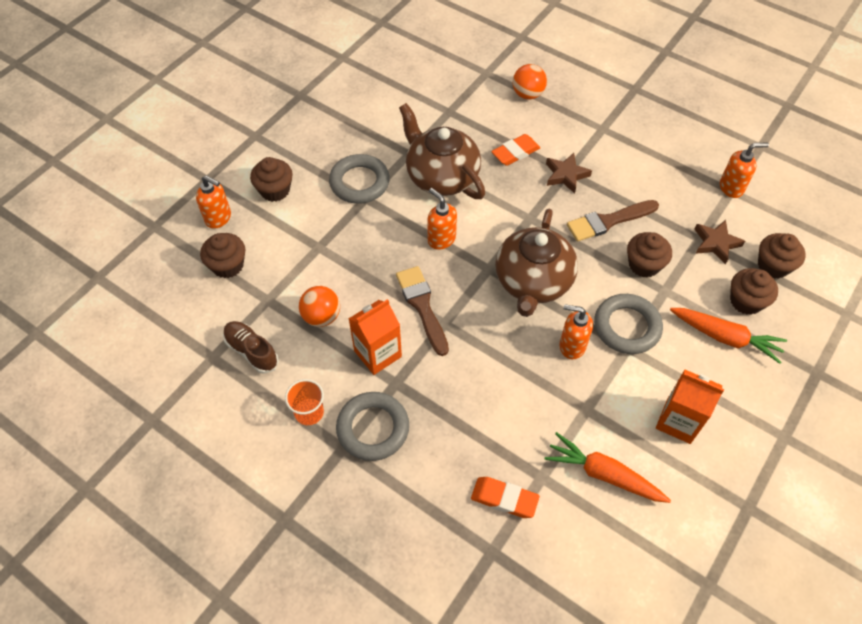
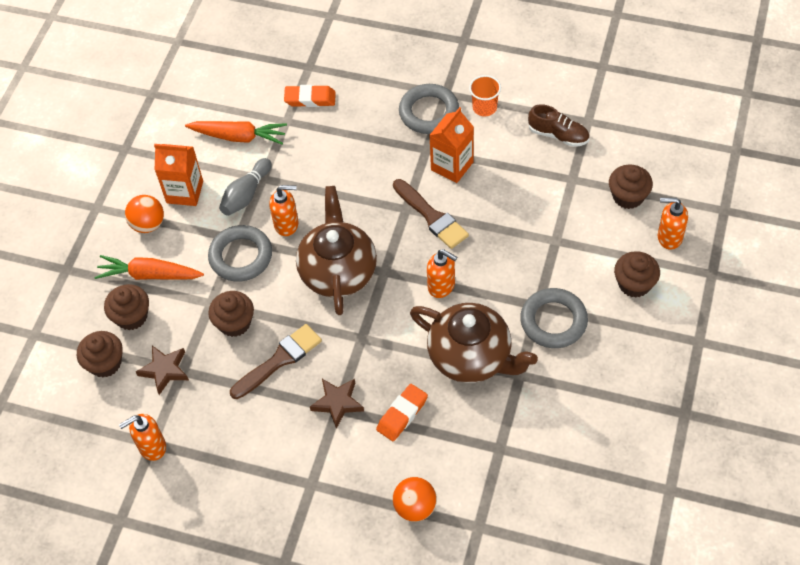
camera: 165 degrees right, 0 degrees up
(321, 317) = (516, 180): orange ball -> orange ball (148, 224)
(608, 395) = (246, 194): none -> grey bowling pin

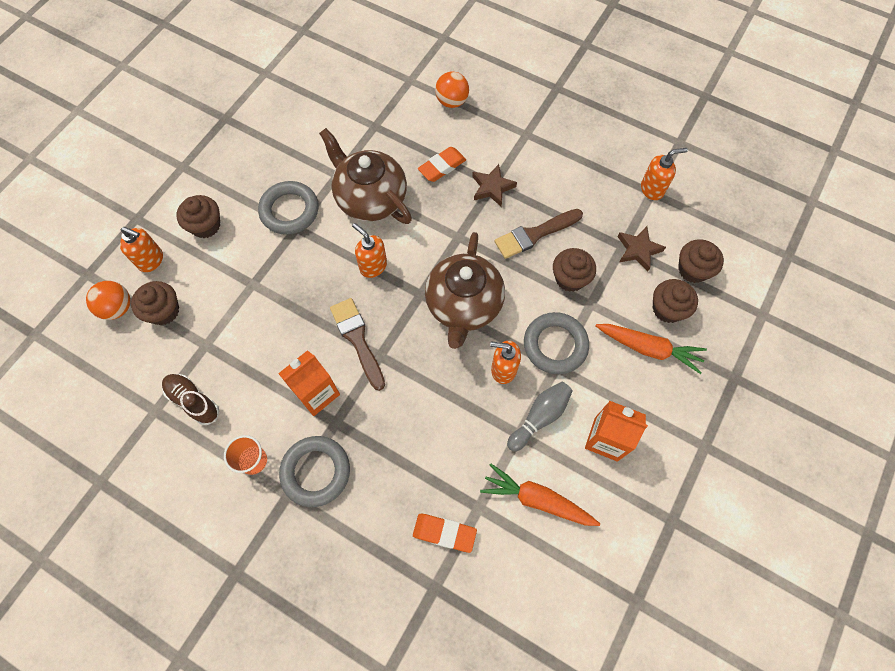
camera: 170 degrees left, 10 degrees up
(148, 224) = (648, 408): orange ball -> orange ball (118, 308)

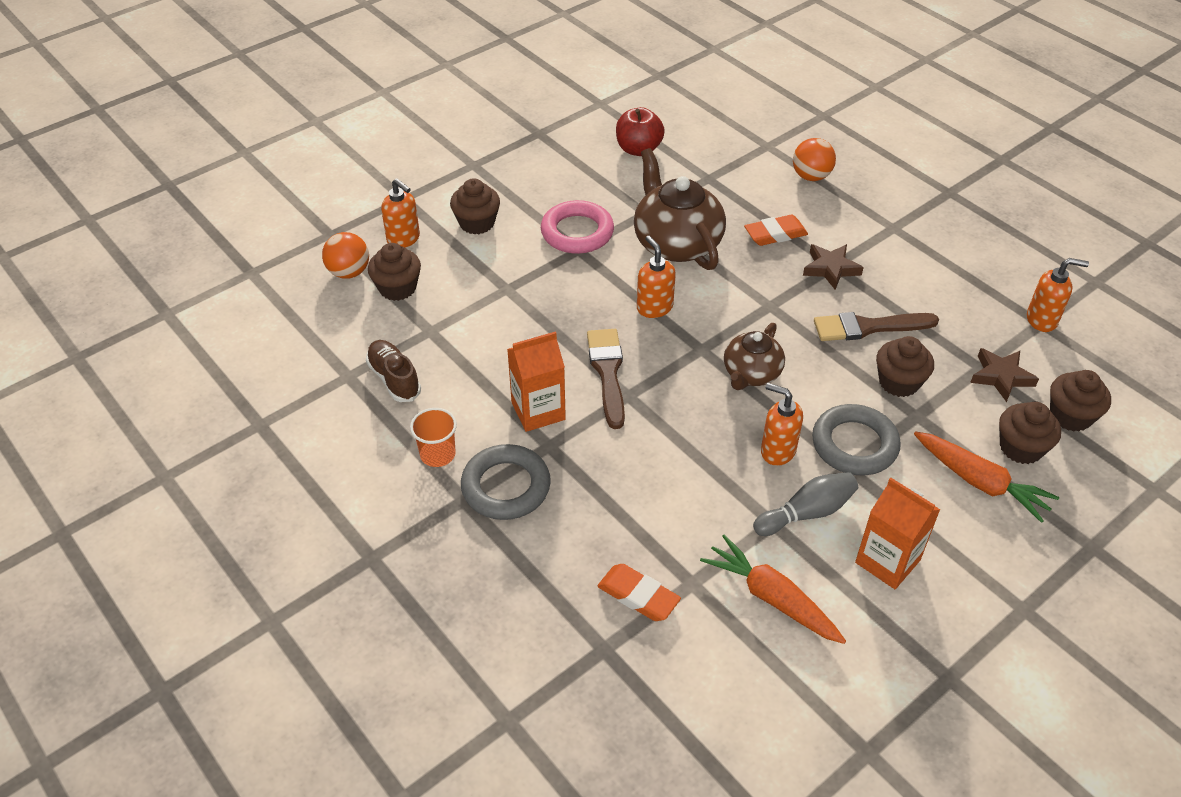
camera: 20 degrees right, 20 degrees down
(289, 211) = (577, 232): grey ring -> pink ring
(311, 112) = (638, 149): none -> red apple
(464, 305) = (751, 374): brown teapot -> brown teapot, size x0.60

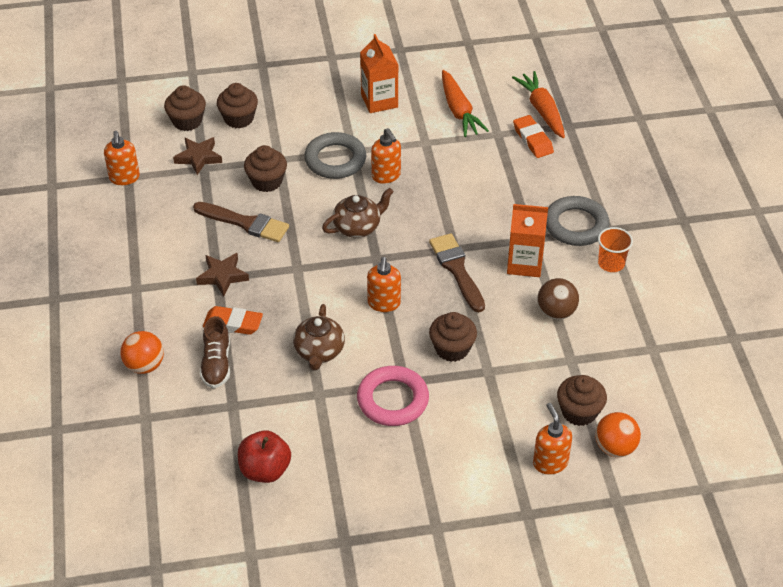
camera: 150 degrees left, 0 degrees up
(394, 379) = (617, 331): brown shoe -> brown shoe (216, 363)
(471, 371) = (556, 312): none -> brown ball
(477, 223) = (474, 451): brown cupcake -> brown cupcake (452, 349)
(607, 372) = (457, 269): brown brush -> brown brush turned 135 degrees clockwise
(676, 243) = (319, 351): brown teapot -> brown teapot, size x0.60
(806, 513) = (401, 139): grey bowling pin -> none
(980, 482) = (284, 113): orange carrot -> orange carrot (542, 110)
(1042, 320) = (124, 178): orange soap dispenser -> orange soap dispenser turned 135 degrees counterclockwise

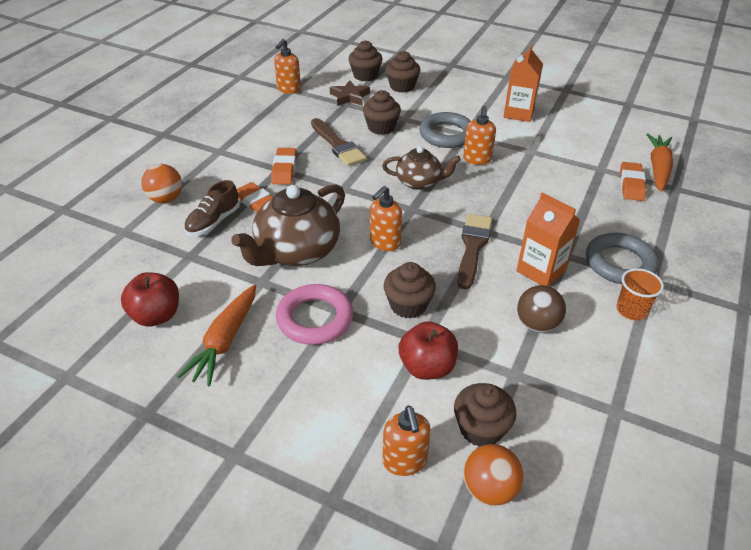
camera: 35 degrees right, 5 degrees down
(222, 276) = (284, 169): brown star -> orange eraser
(319, 351) = (296, 251): brown teapot -> brown teapot, size x1.67
(459, 111) = (580, 142): orange carrot -> orange carrot (225, 341)
(508, 390) = (427, 367): none -> red apple
(550, 462) = (405, 461): orange soap dispenser -> orange soap dispenser turned 150 degrees clockwise

